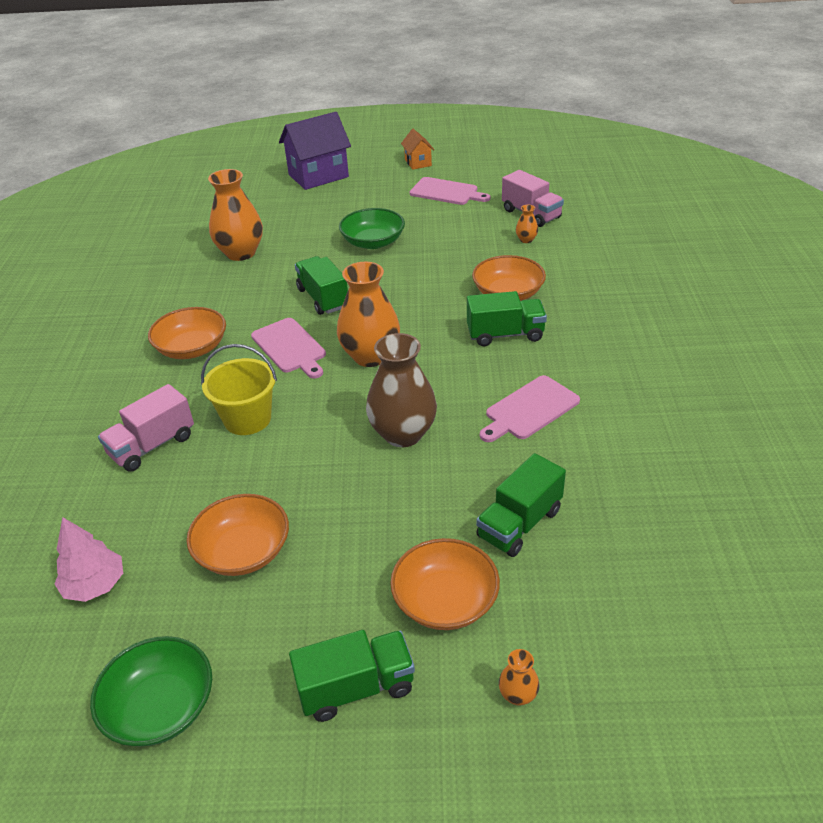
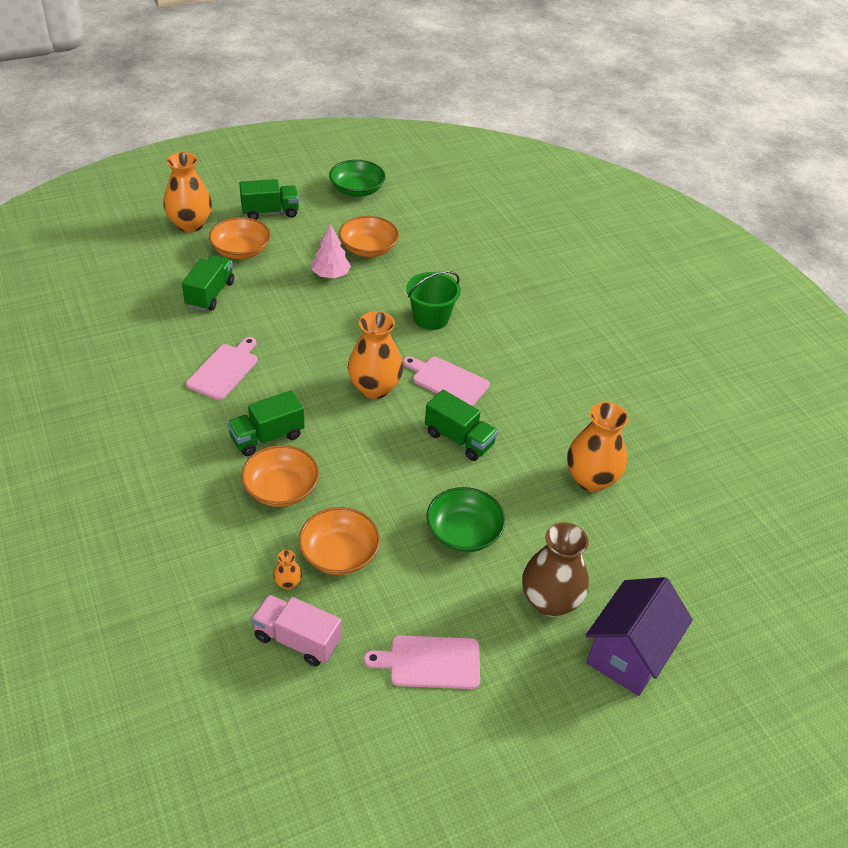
camera: 150 degrees right, 5 degrees up
(95, 585) = (434, 220): pink tree -> pink tree (330, 274)
(152, 445) = (478, 288): pink truck -> none
(192, 348) = (526, 362): orange bowl -> orange bowl (339, 554)
(247, 419) = (431, 318): yellow bucket -> green bucket
(356, 688) = (270, 212): green truck -> green truck turned 150 degrees counterclockwise
(403, 434) = (312, 331): brown vase -> brown vase (550, 601)
(418, 162) = (512, 734): orange house -> none
(518, 695) = (190, 224): orange vase -> orange vase, size x2.33

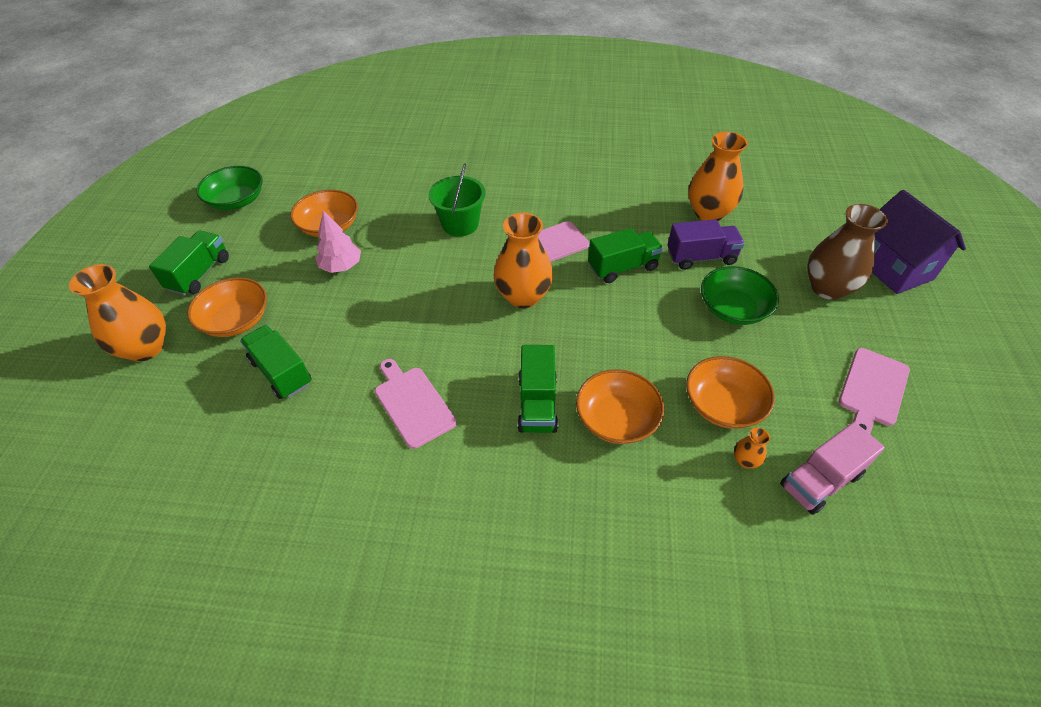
camera: 55 degrees left, 5 degrees up
(517, 490) = (701, 257): none -> purple truck

